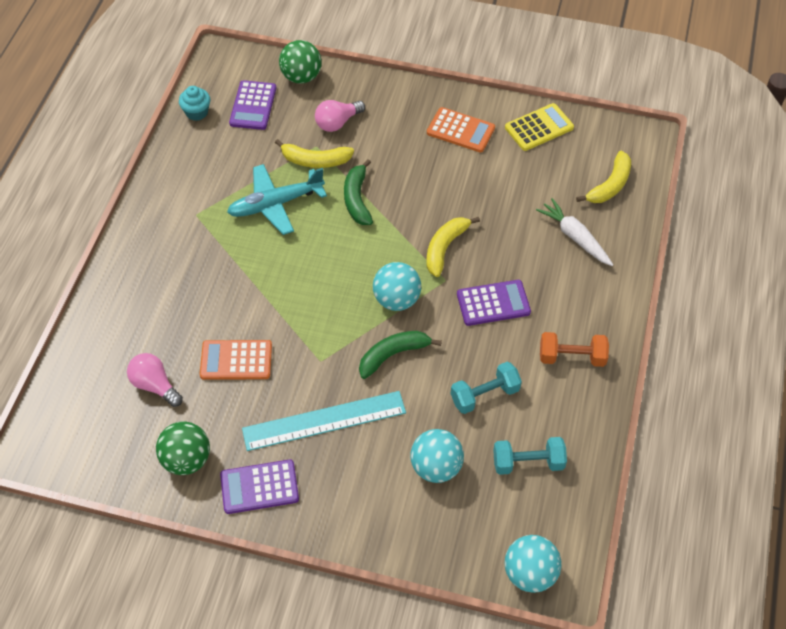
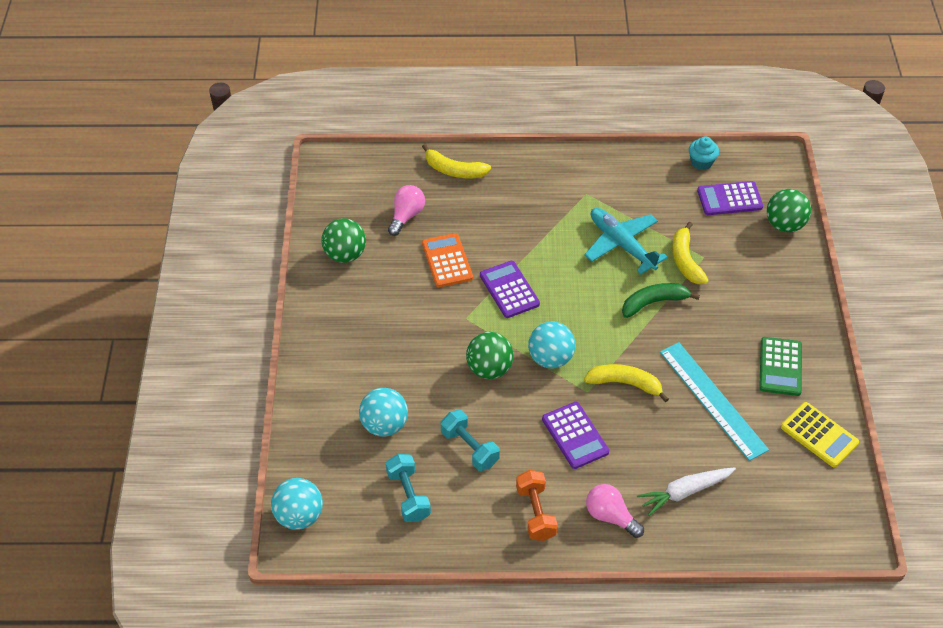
camera: 75 degrees right, 5 degrees down
(259, 487) = (333, 307): purple calculator -> purple calculator (509, 290)
(324, 420) = (407, 335): turquoise ruler -> turquoise ruler (712, 400)
(337, 123) = (740, 266): pink light bulb -> pink light bulb (610, 516)
(393, 355) = (489, 369): green banana -> green ball
(460, 130) = (780, 367): orange calculator -> green calculator
(575, 237) = (685, 492): white carrot -> white carrot turned 150 degrees counterclockwise
(610, 185) = (769, 514): yellow banana -> yellow banana (454, 170)

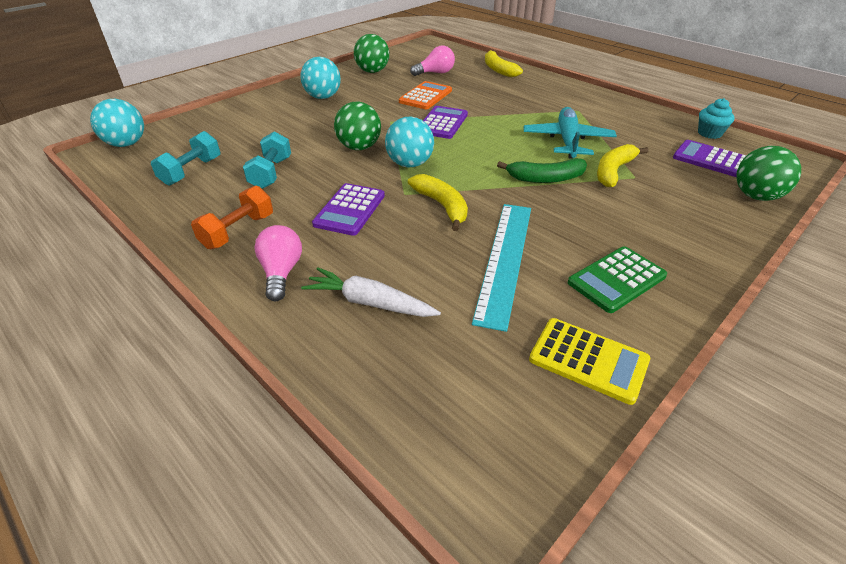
camera: 45 degrees right, 10 degrees down
(384, 425) = (249, 136): turquoise ball -> turquoise ball (323, 97)
(654, 302) = (545, 178): green banana -> green banana turned 150 degrees clockwise
(819, 435) = (588, 360): yellow calculator -> yellow calculator turned 60 degrees counterclockwise

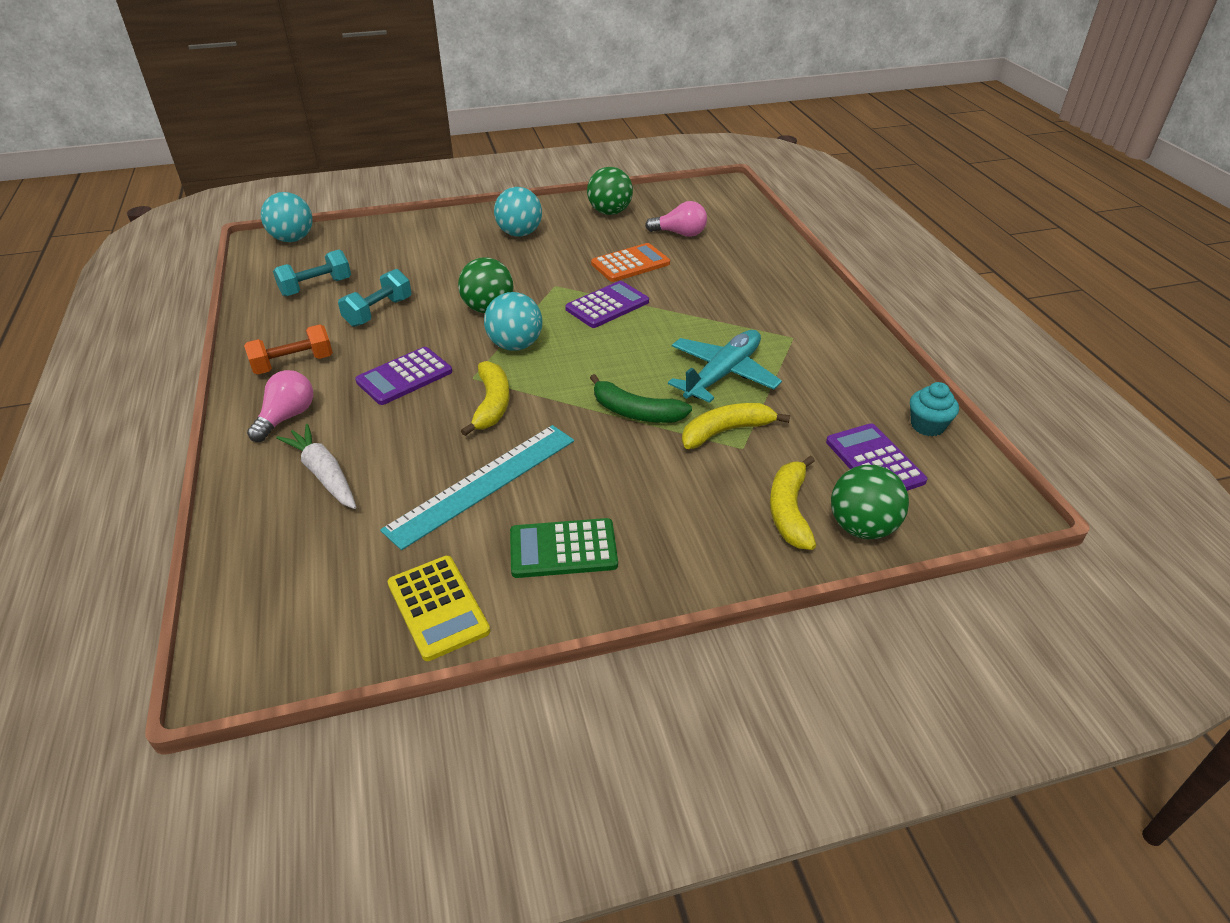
camera: 30 degrees right, 0 degrees up
(498, 70) = (764, 249): yellow banana -> yellow banana (789, 511)

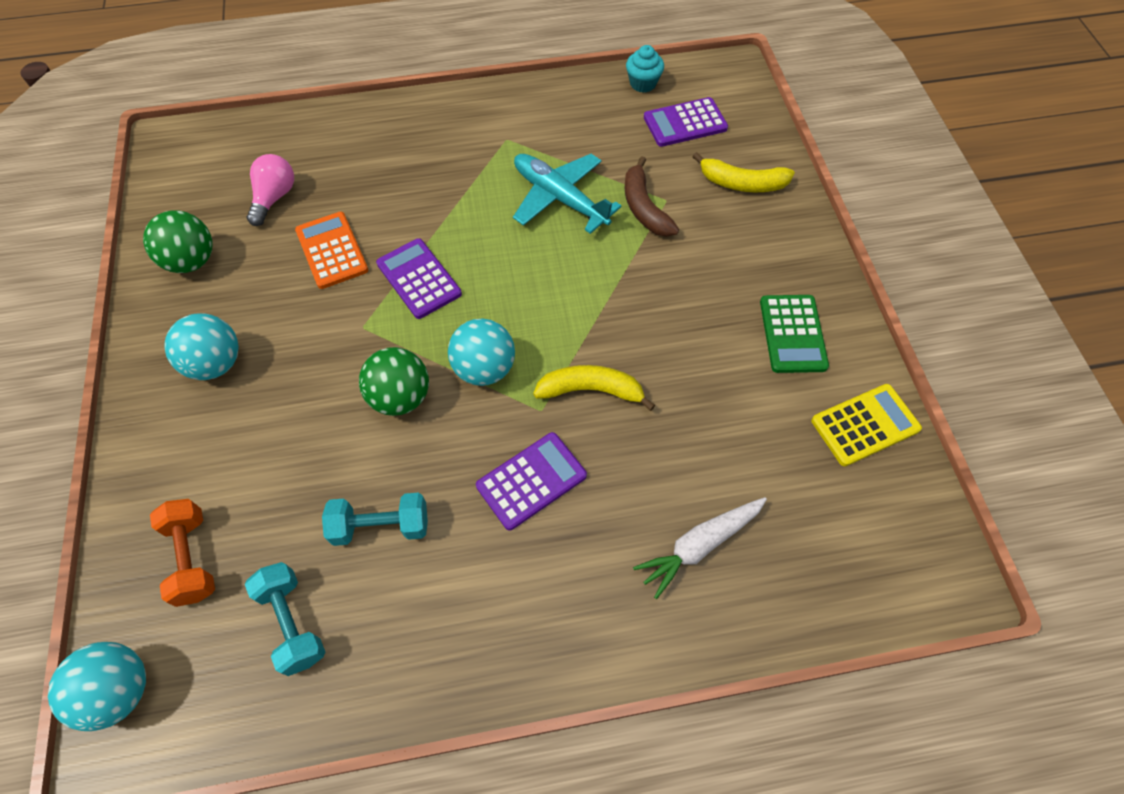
camera: 85 degrees left, 20 degrees up
(287, 417) = (599, 605): pink light bulb -> none
(293, 364) = (488, 618): orange dumbbell -> orange dumbbell (192, 558)
(378, 312) = (381, 526): turquoise dumbbell -> turquoise dumbbell turned 45 degrees counterclockwise
(404, 377) = (531, 481): purple calculator -> purple calculator turned 90 degrees counterclockwise
(483, 484) = (713, 395): turquoise ruler -> none
(635, 412) = (612, 269): green banana -> none
(726, 431) = (644, 207): yellow banana -> brown banana
(862, 527) = (758, 146): green ball -> none

